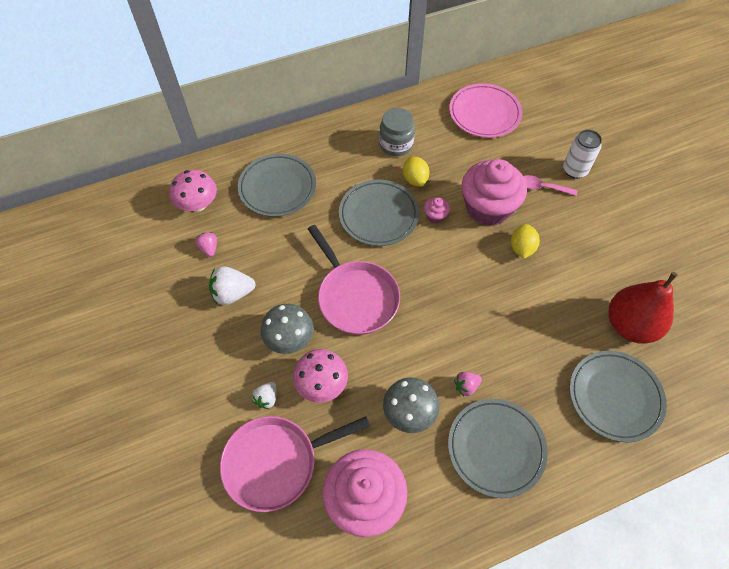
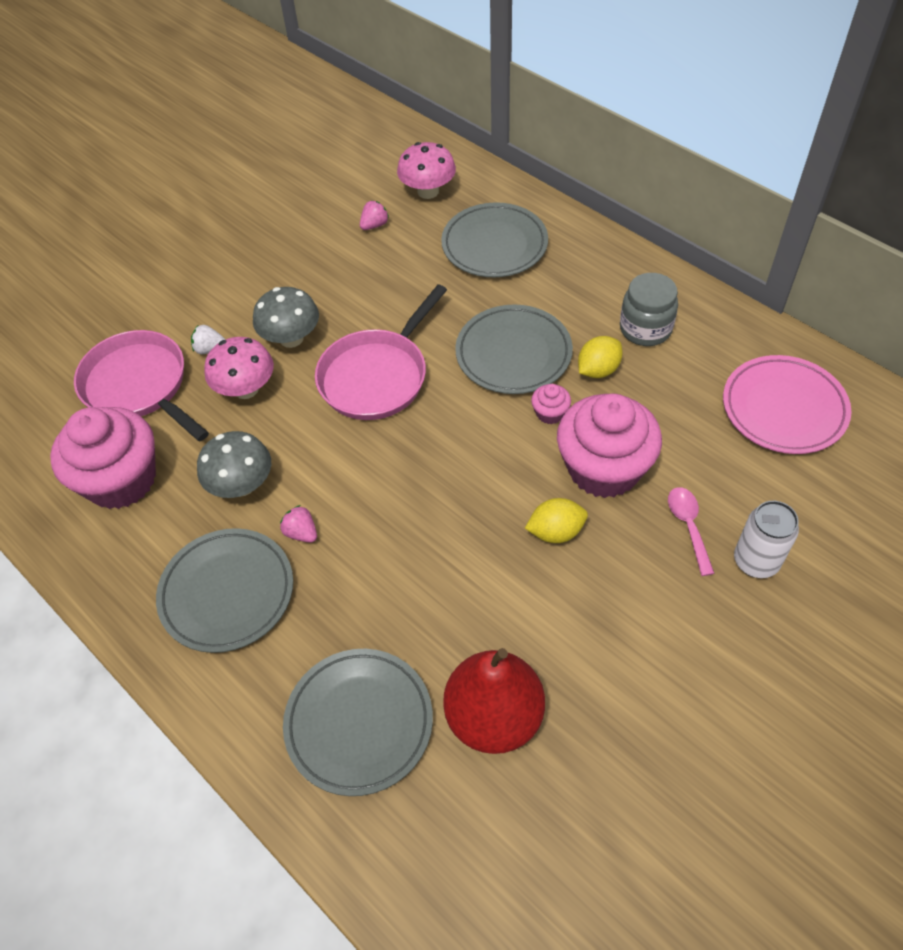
camera: 70 degrees right, 5 degrees down
(232, 293) = (326, 268): white strawberry -> none

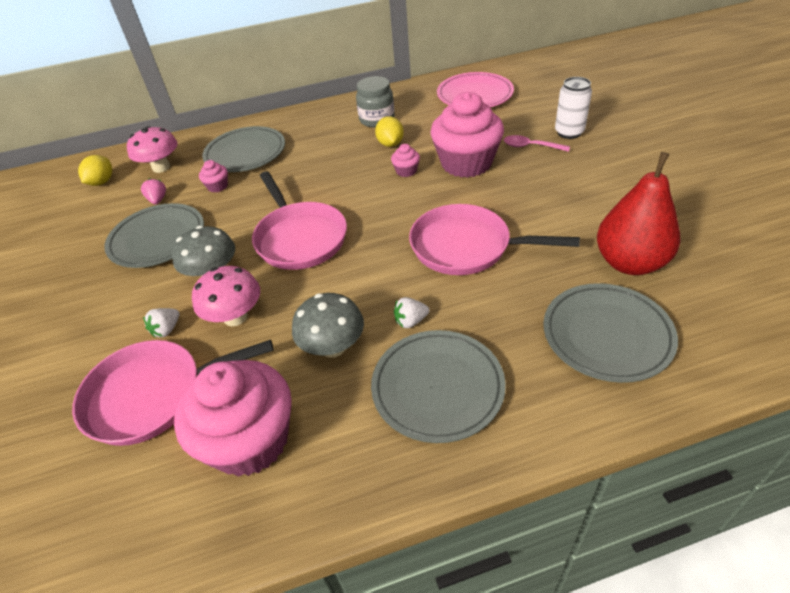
camera: 60 degrees left, 10 degrees down
(301, 533) = (410, 321): pink strawberry -> white strawberry
(423, 258) = (217, 186): none -> pink cupcake
(439, 535) = (466, 247): none -> pink pan
(513, 353) = (344, 171): grey plate -> grey plate (157, 239)
(555, 532) = (500, 195): yellow lemon -> yellow lemon (102, 182)

